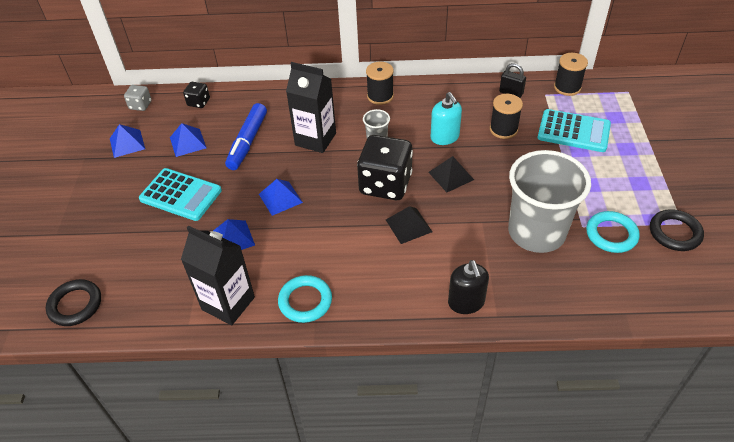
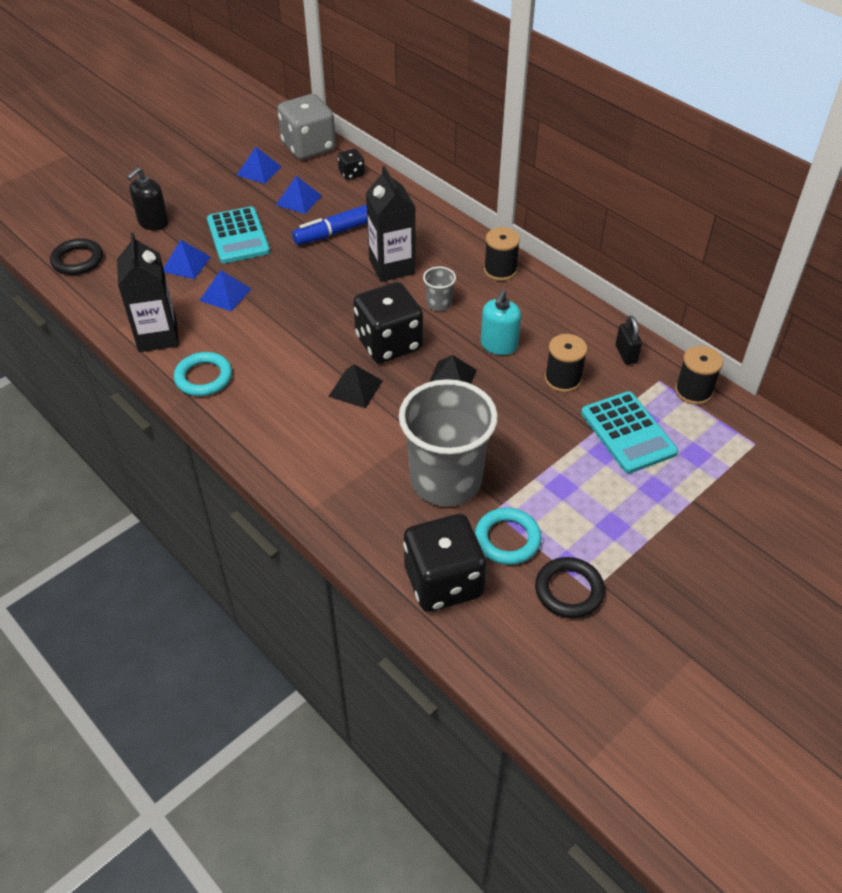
camera: 45 degrees right, 0 degrees up
(140, 105) = (308, 147): grey dice -> grey dice, size x2.13
(280, 198) = (298, 291): blue pyramid -> blue pyramid (186, 264)
(466, 302) = (305, 478): black soap dispenser -> black soap dispenser (153, 222)
(621, 286) = (443, 582): none -> black dice

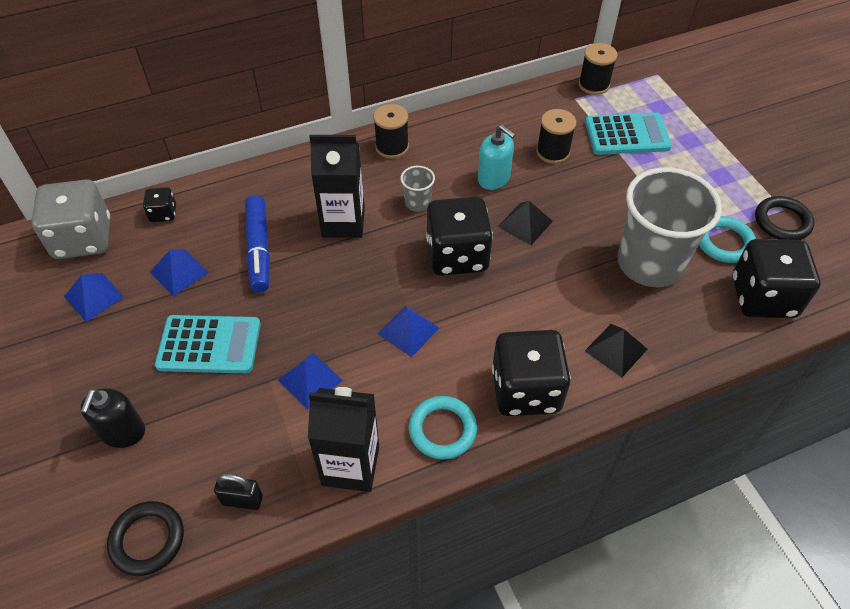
camera: 70 degrees left, 5 degrees up
(153, 222) = (123, 432): black soap dispenser -> black soap dispenser turned 45 degrees clockwise
(186, 264) = (230, 410): blue pyramid -> blue pyramid (408, 330)
(259, 419) = (525, 390): none -> black dice
(355, 388) = (510, 298): black pyramid -> black pyramid (616, 350)
(626, 354) = (538, 106): black padlock -> black padlock (242, 500)

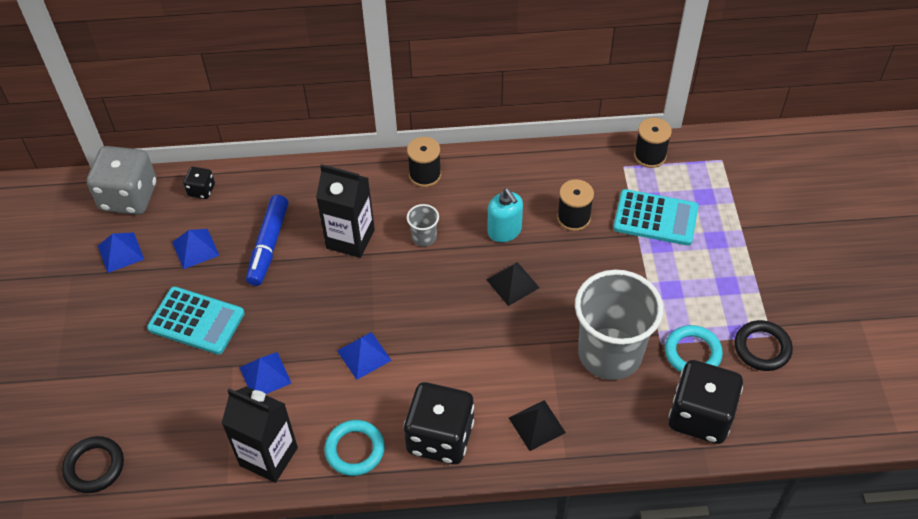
camera: 20 degrees right, 0 degrees up
(123, 432) = (105, 375): black soap dispenser -> none
(242, 500) = (175, 458): black padlock -> none
(457, 255) = (437, 298): black dice -> none

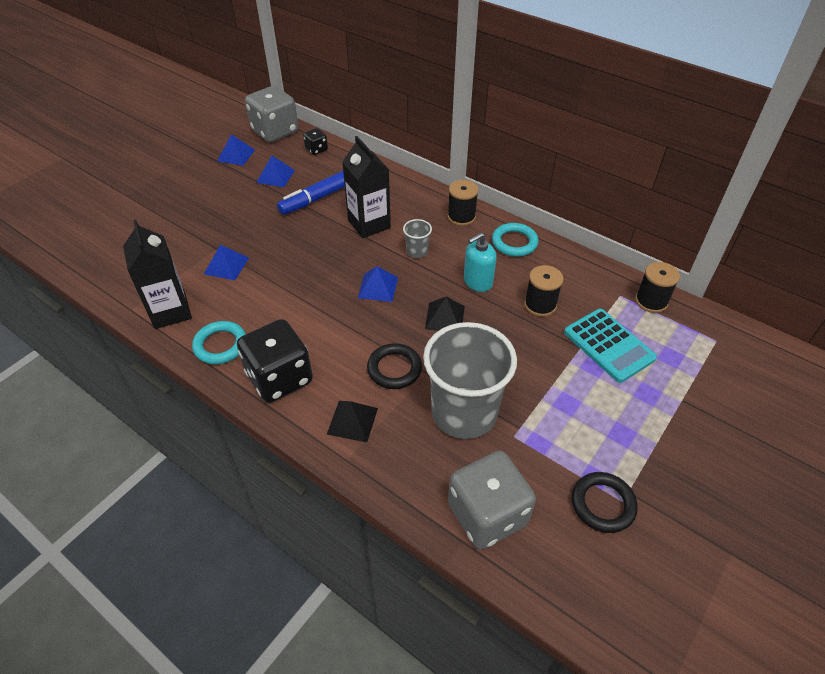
camera: 40 degrees right, 5 degrees down
(94, 466) = (84, 250): black ring -> black ring (394, 369)
(196, 321) = (228, 212): turquoise calculator -> none
(364, 355) = (295, 294): blue pyramid -> blue pyramid (378, 287)
(504, 231) = (477, 281): turquoise soap dispenser -> turquoise soap dispenser turned 45 degrees clockwise
(692, 353) = (534, 462): turquoise ring -> turquoise ring (514, 242)
(700, 416) = (487, 514): black dice -> grey dice

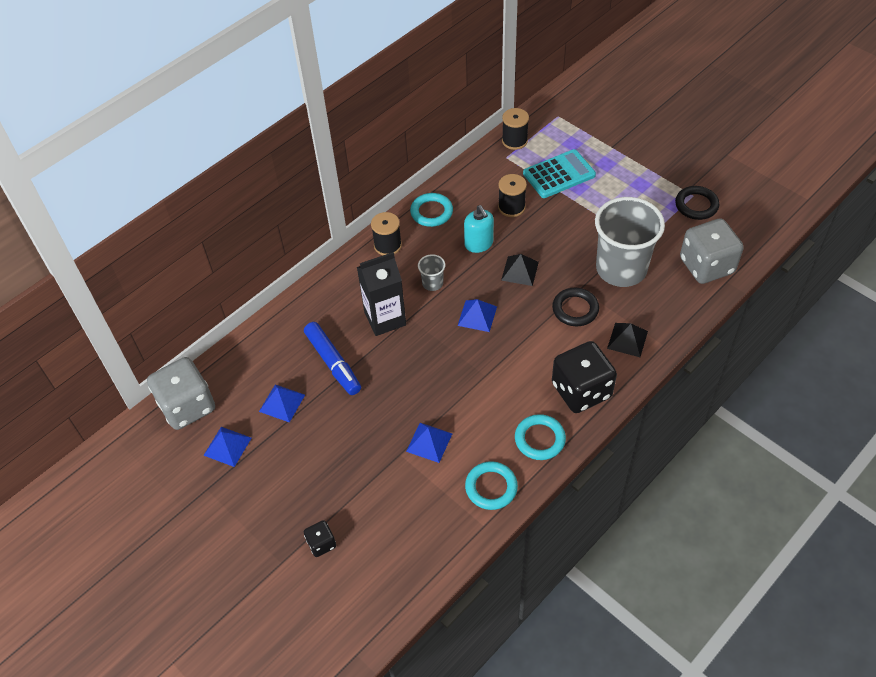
camera: 80 degrees left, 5 degrees up
(170, 311) = (491, 487): black carton -> turquoise ring
(316, 149) = (239, 363): black dice -> black dice (321, 544)

